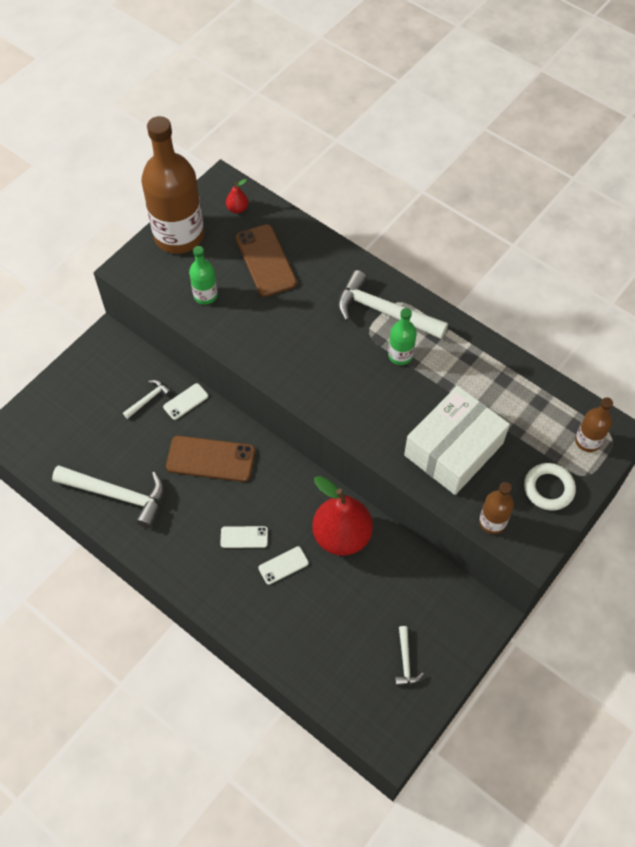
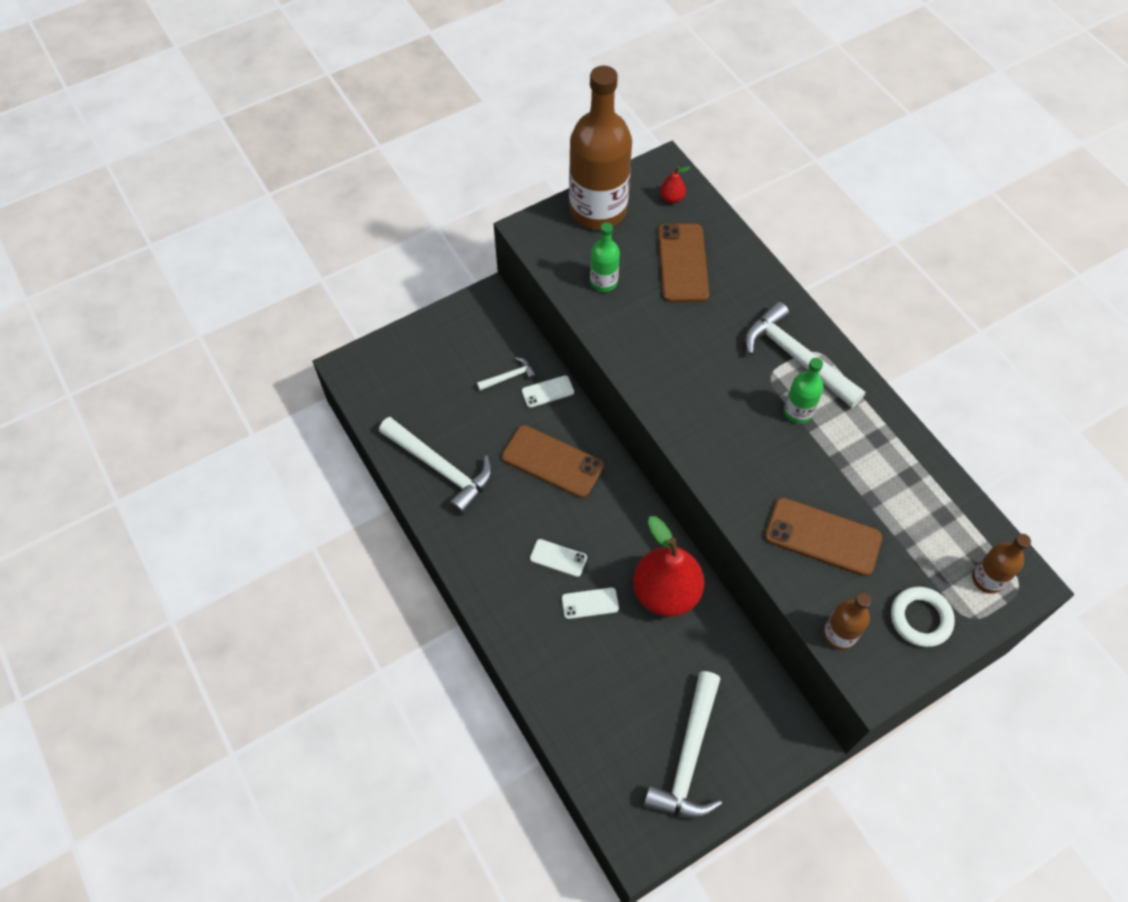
camera: 20 degrees right, 0 degrees up
(405, 661) = (688, 757): white hammer -> white hammer, size x2.11
(453, 449) = (823, 537): white box -> brown phone

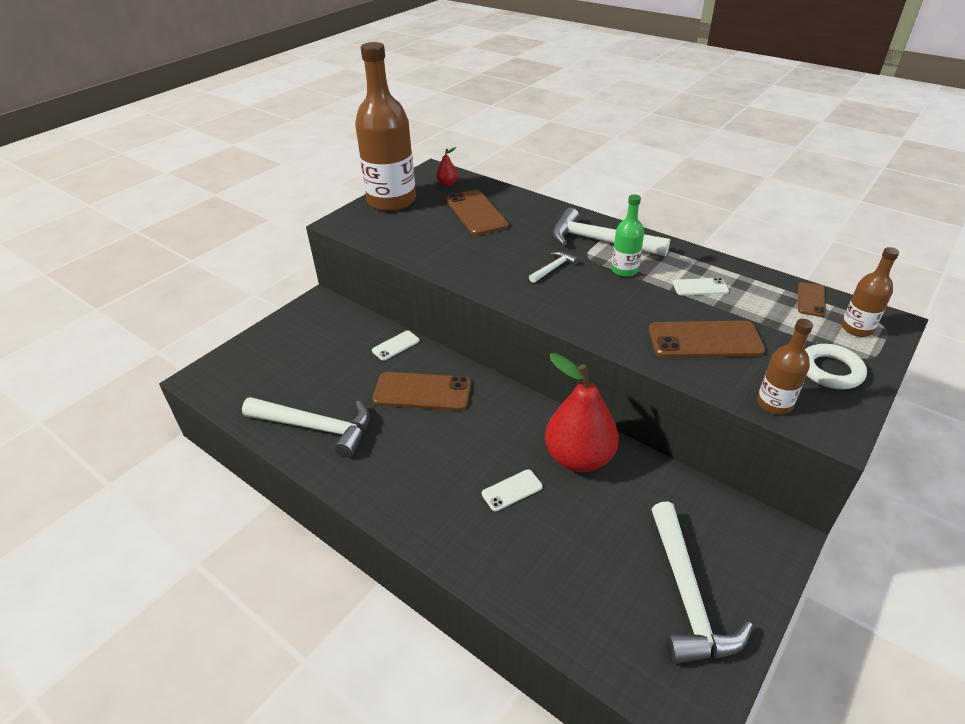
camera: 20 degrees left, 20 degrees down
(509, 377) = (356, 345): white hammer -> white hammer (553, 268)
(558, 558) = (462, 463): white phone -> white phone (700, 287)
(603, 282) = (417, 236): green bottle -> none
(969, 524) = (811, 300): none -> brown phone

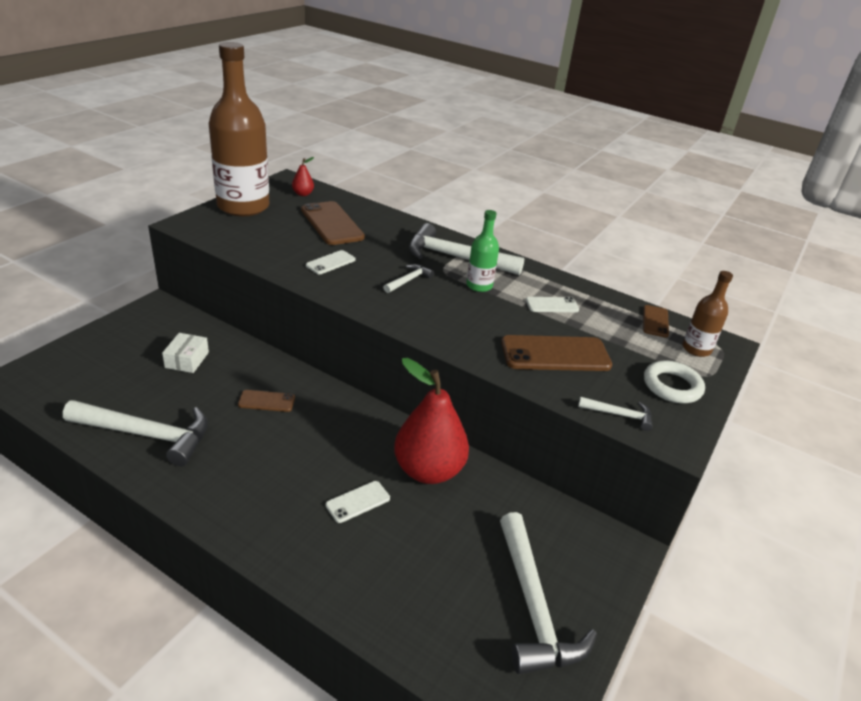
camera: 10 degrees left, 5 degrees down
(348, 353) = (187, 360): none -> white box
(396, 345) = (240, 354): white phone -> white phone (330, 262)
(422, 392) = (266, 401): brown phone -> brown phone, size x0.53
(774, 404) = (619, 415): brown bottle -> white hammer

